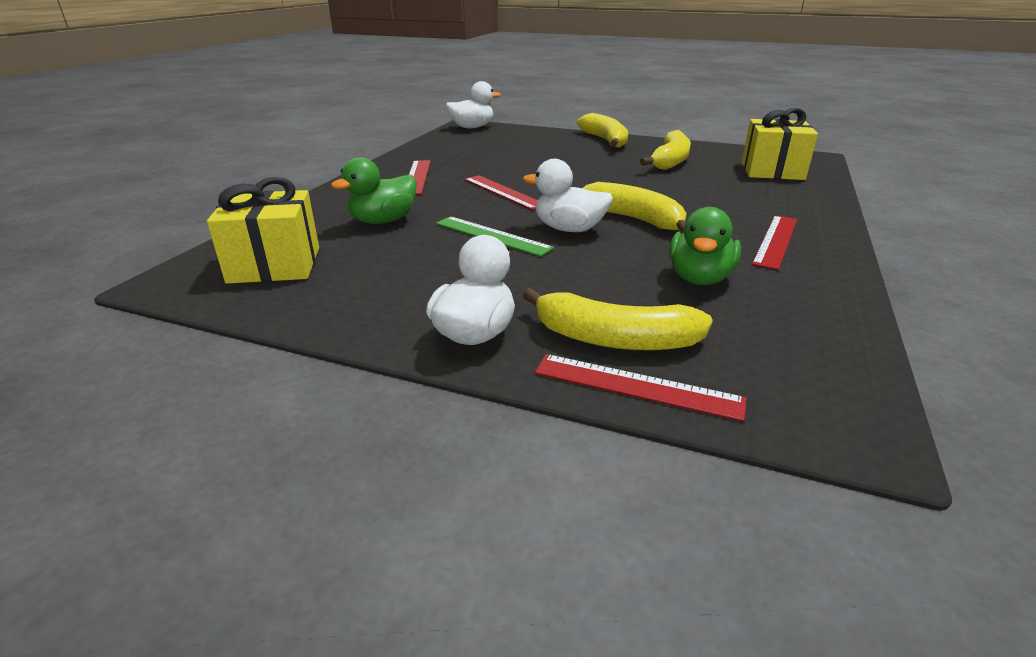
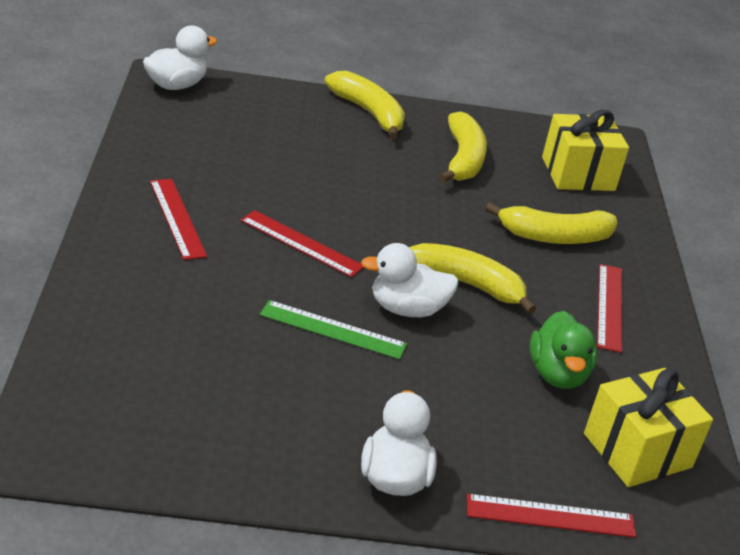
camera: 25 degrees left, 5 degrees up
(275, 265) = (129, 408): yellow gift -> yellow gift (637, 450)
(383, 221) = (196, 316): green duck -> none
(614, 339) = (513, 466): yellow banana -> yellow banana (554, 237)

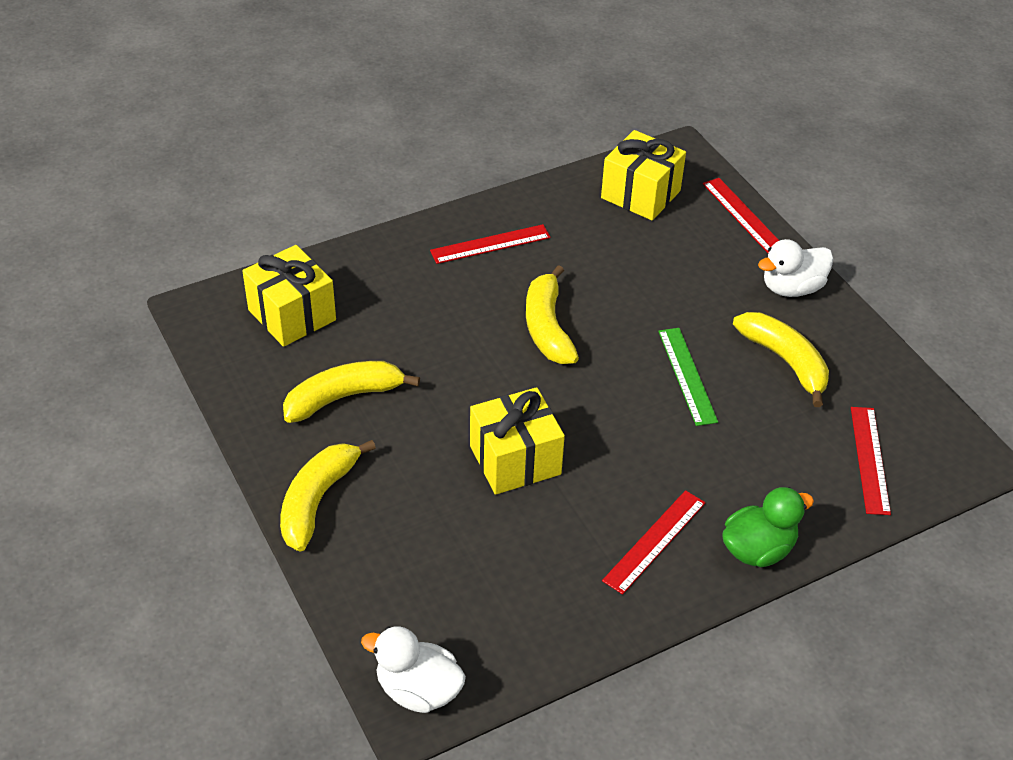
camera: 115 degrees left, 10 degrees up
(301, 243) = (600, 443): red ruler -> red ruler (869, 459)
(325, 198) = (515, 460): none -> yellow gift
(407, 309) = (616, 347): white duck -> none
(554, 237) = (420, 299): yellow banana -> yellow banana (785, 361)
(557, 374) = (603, 248): green duck -> green duck (758, 549)

